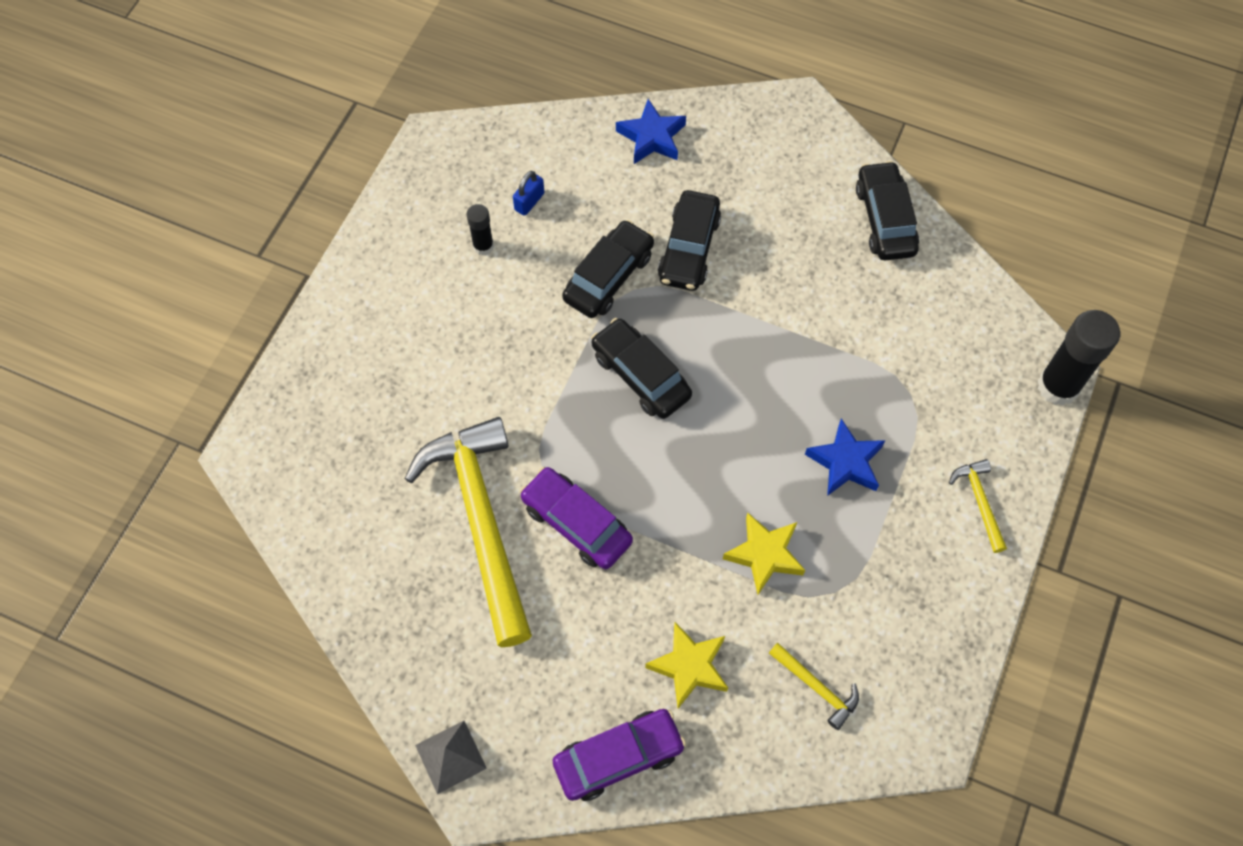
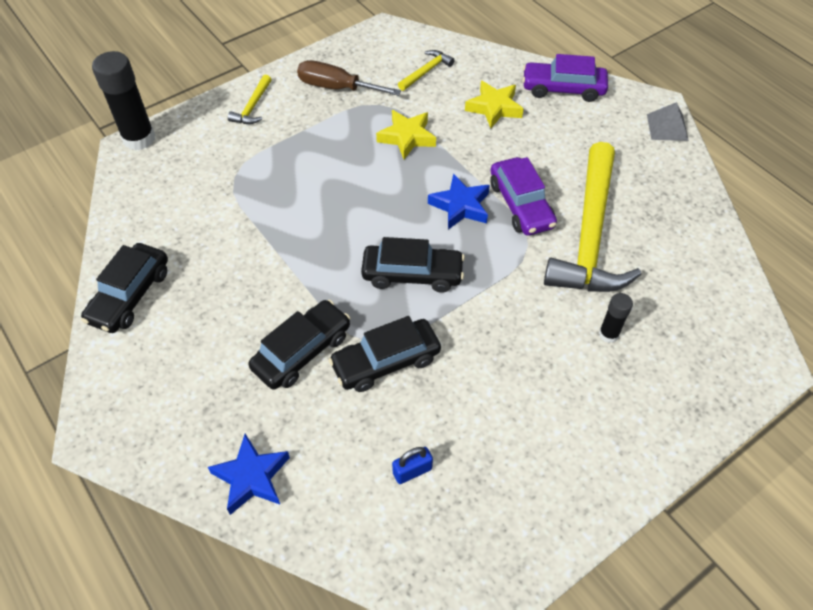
camera: 150 degrees left, 10 degrees down
(483, 246) = (481, 448): black glue stick -> black glue stick (608, 334)
(641, 375) = (412, 274): black car -> black car turned 75 degrees counterclockwise
(817, 688) = (426, 71): yellow hammer -> yellow hammer turned 60 degrees clockwise
(845, 462) = (313, 160): blue star -> blue star (460, 206)
(907, 591) = (336, 88): none -> brown screwdriver

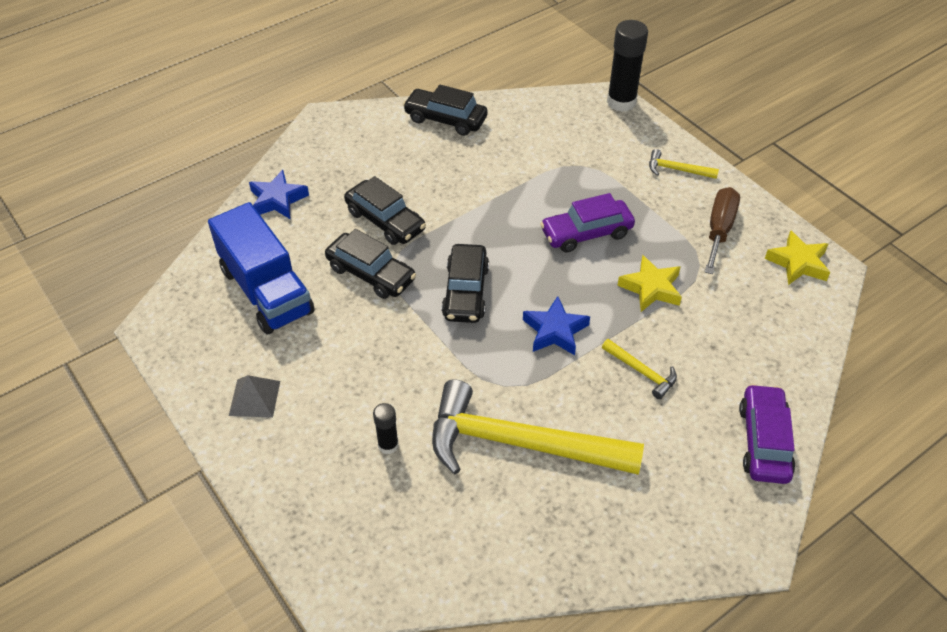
camera: 90 degrees right, 5 degrees down
(386, 361) = (371, 274): black car -> black car turned 150 degrees clockwise
(412, 471) = (266, 291): blue padlock -> blue truck
(426, 71) = (764, 305): yellow hammer -> yellow hammer (642, 372)
(494, 108) = (713, 367): yellow star -> yellow star (798, 263)
(521, 205) = (560, 383): purple car -> purple car (586, 233)
(667, 127) = (711, 555): grey pyramid -> grey pyramid (254, 398)

